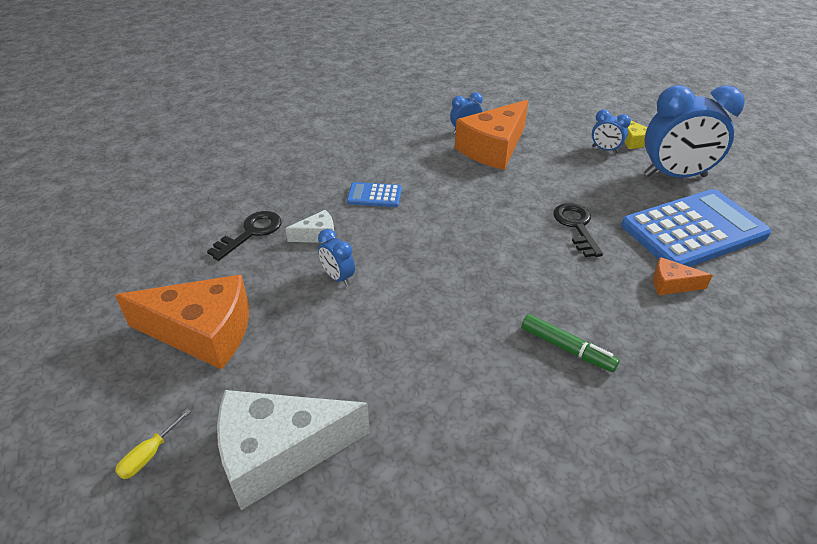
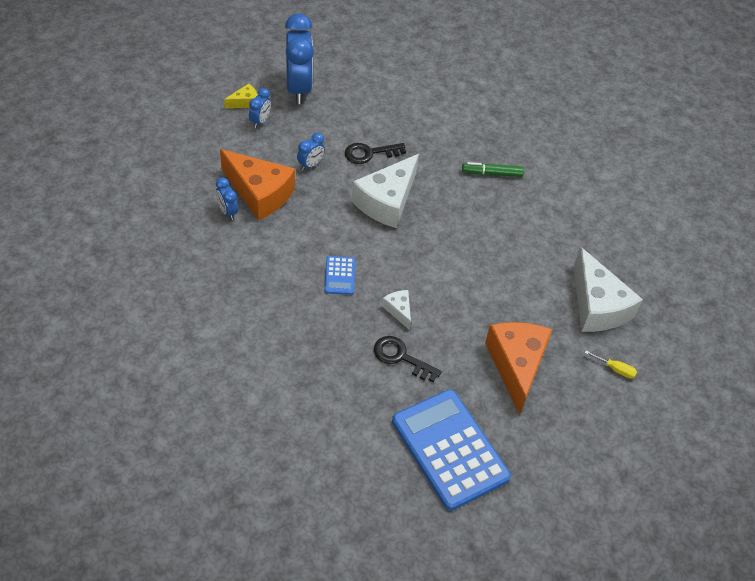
camera: 100 degrees left, 10 degrees up
(338, 277) = (447, 292): blue clock -> blue clock (310, 165)
(492, 236) = (387, 201): none -> white cheese
(567, 349) = (492, 173): green marker -> green marker turned 120 degrees counterclockwise
(671, 284) = (426, 116): orange cheese -> none
(694, 230) = (368, 94): blue calculator -> blue calculator (450, 449)

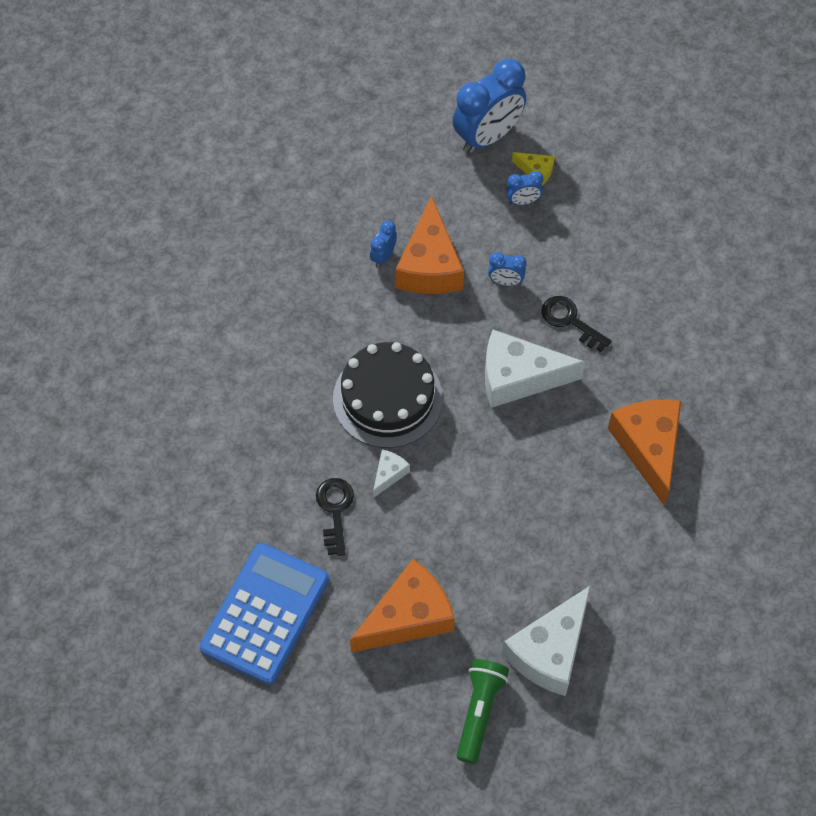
camera: 60 degrees right, 10 degrees up
(298, 89) = (600, 201): blue clock -> blue clock (487, 136)
(339, 276) = (387, 398): blue calculator -> black cake
(492, 173) = (648, 448): green marker -> orange cheese
(615, 369) = (479, 712): yellow screwdriver -> green flashlight

